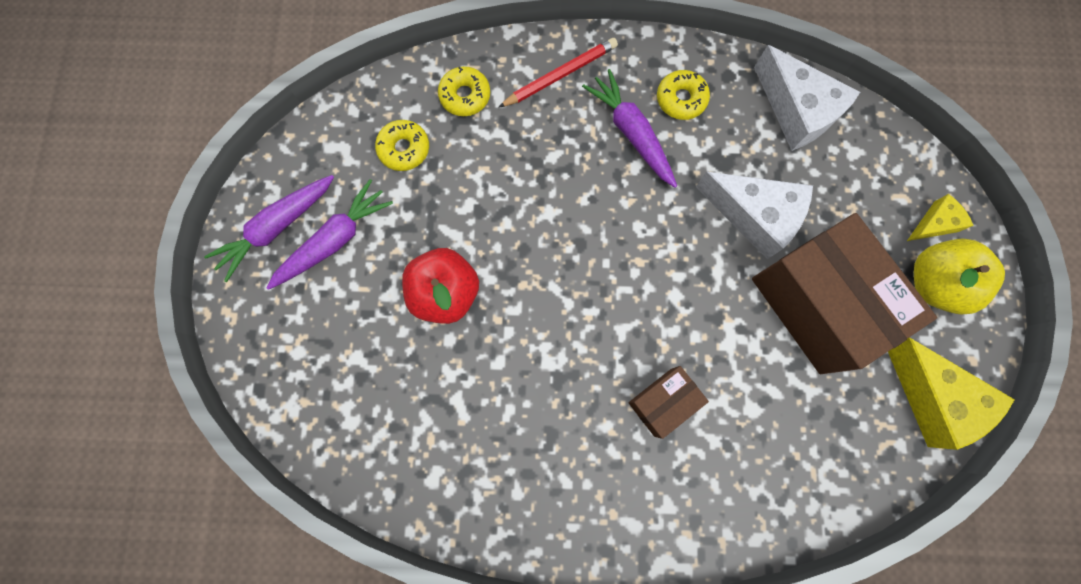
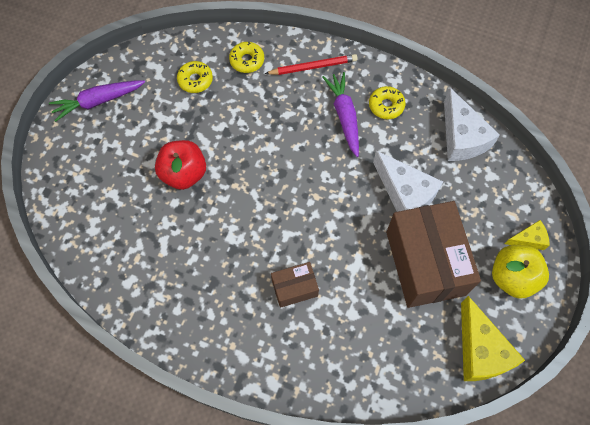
camera: 20 degrees right, 10 degrees down
(335, 240) = (130, 120): purple carrot -> none

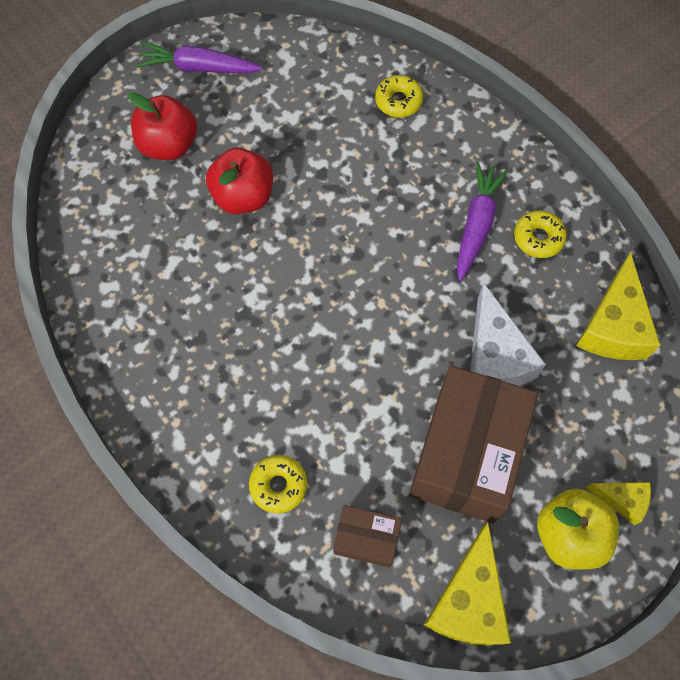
camera: 30 degrees right, 0 degrees up
(110, 164) = (169, 145): none -> red apple
(195, 80) = (323, 95): yellow donut -> yellow donut (278, 485)
(294, 288) = (287, 396): brown box -> brown box (366, 539)
(313, 67) = (475, 146): red pencil -> none
(461, 137) = (613, 326): white cheese -> yellow cheese

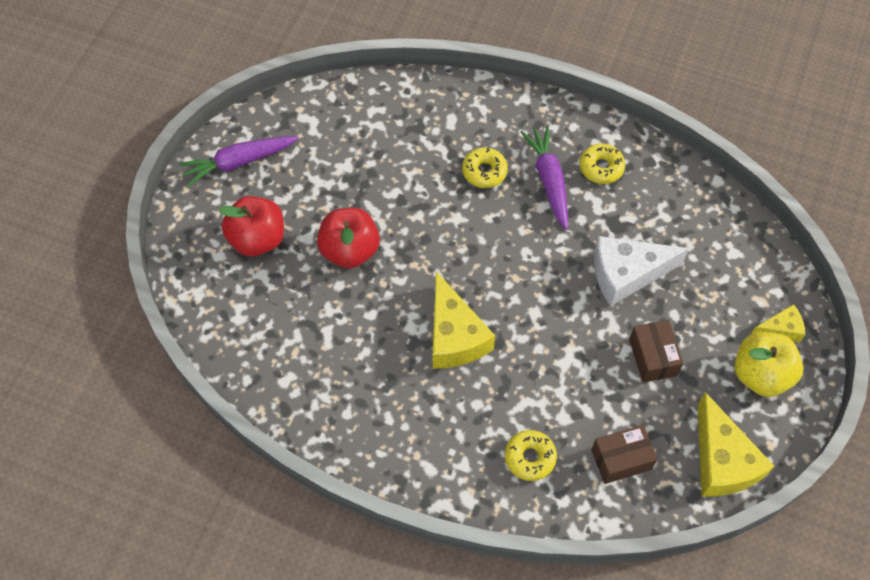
camera: 30 degrees left, 5 degrees down
(398, 101) = (424, 112): yellow donut -> yellow donut (484, 171)
(466, 455) = (652, 357): brown box -> brown box, size x0.48
(494, 357) = (627, 274): white cheese -> white cheese turned 120 degrees clockwise
(613, 326) = (696, 206): yellow cheese -> yellow cheese (454, 336)

